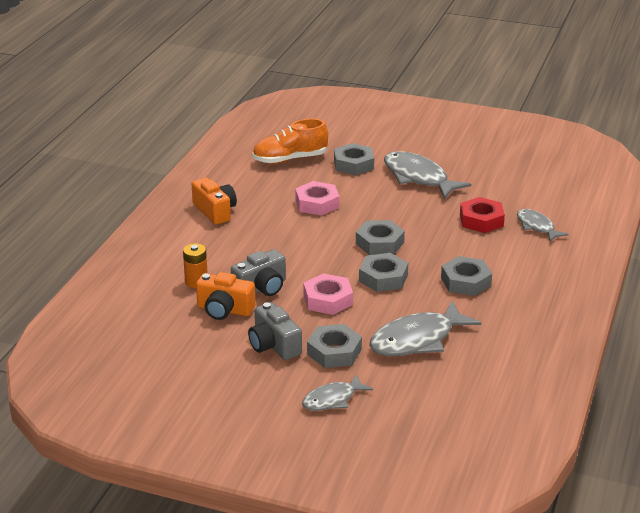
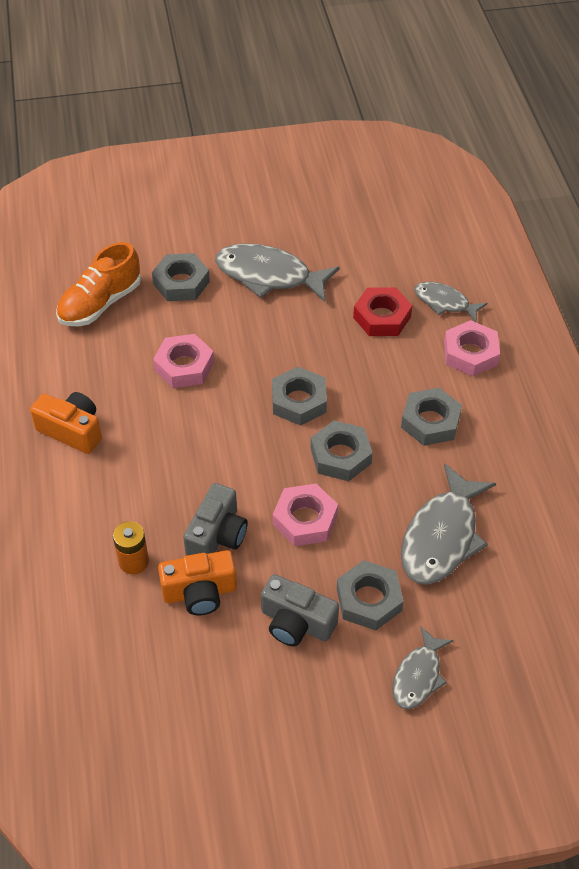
camera: 30 degrees left, 20 degrees up
(531, 257) = (470, 353): none -> pink nut

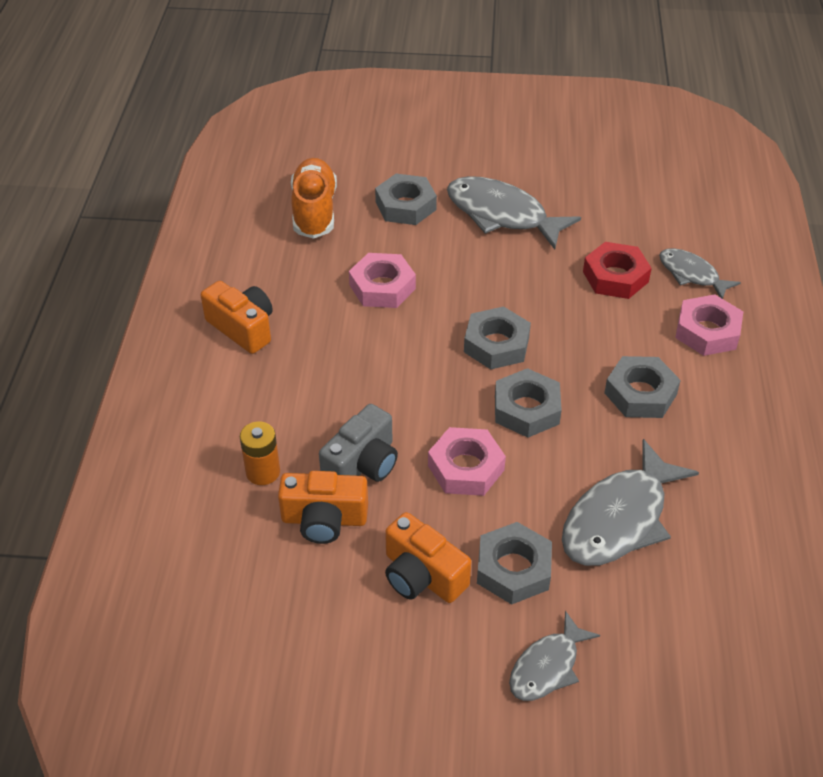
camera: 15 degrees right, 5 degrees down
(100, 303) = (314, 211): orange shoe -> orange shoe turned 120 degrees clockwise
(296, 623) = (422, 575): grey camera -> orange camera

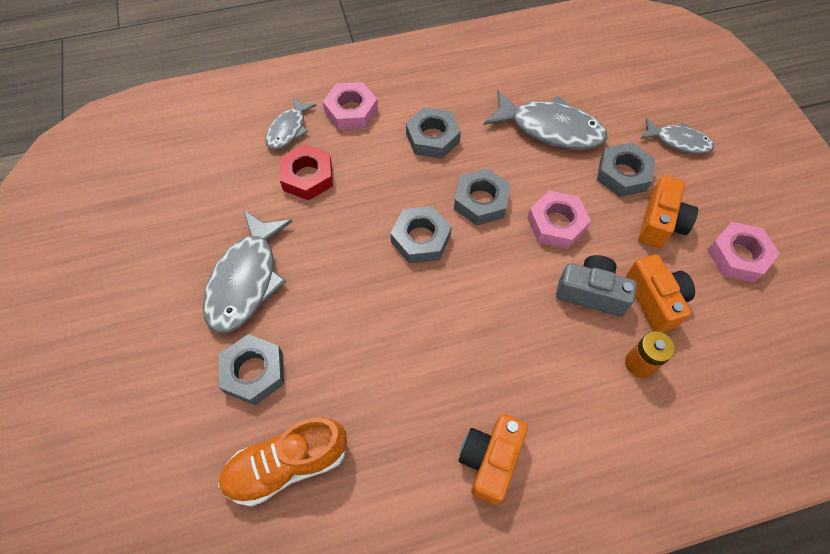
camera: 110 degrees left, 15 degrees up
(382, 287) = (383, 351): pink nut -> pink nut (738, 256)

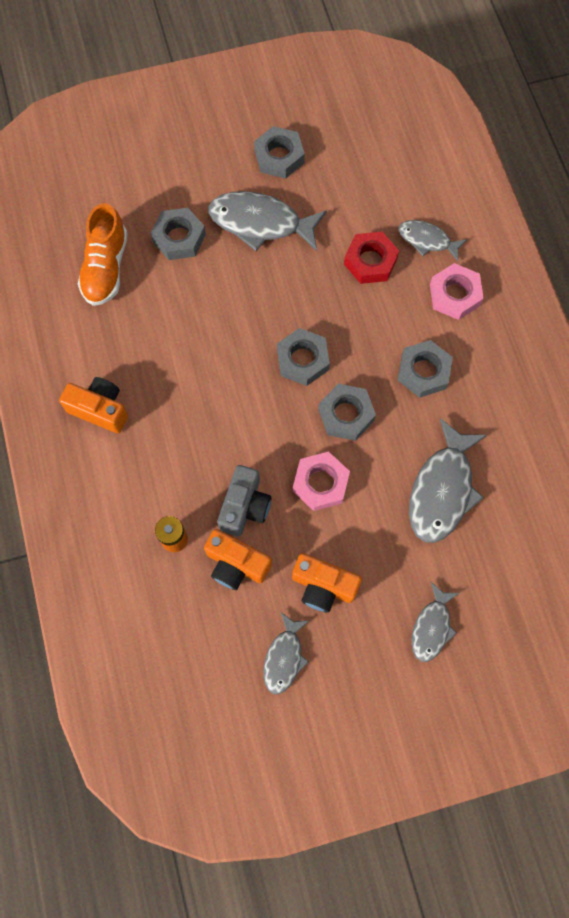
camera: 90 degrees right, 10 degrees up
(287, 465) = (106, 268): orange shoe -> orange shoe turned 150 degrees counterclockwise
(623, 174) = (383, 558): grey nut -> grey nut (279, 157)
(655, 300) = (236, 564): orange camera -> orange camera turned 45 degrees clockwise
(738, 256) = (284, 657): pink nut -> grey fish

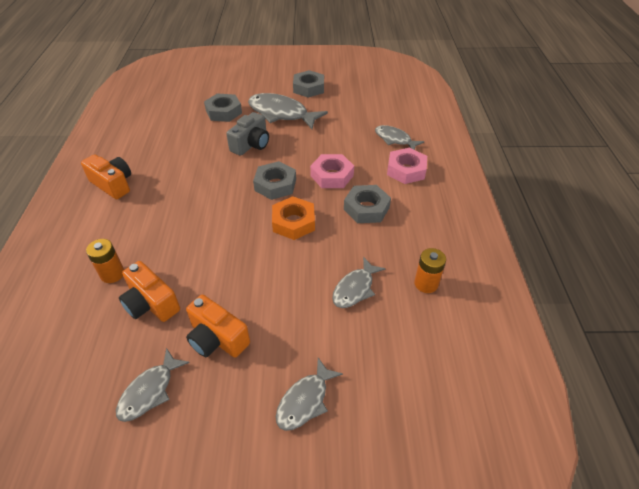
camera: 15 degrees right, 25 degrees down
(106, 268) = (168, 117): orange shoe -> none
(245, 506) = (182, 264): grey camera -> grey camera (251, 144)
(320, 483) = (252, 262): pink nut -> pink nut (332, 175)
(346, 415) = (293, 222): grey nut -> orange nut
(370, 261) = (349, 143): red nut -> none
(442, 490) = (355, 289): grey fish -> grey fish, size x0.58
(514, 464) = (426, 283): none -> orange battery

